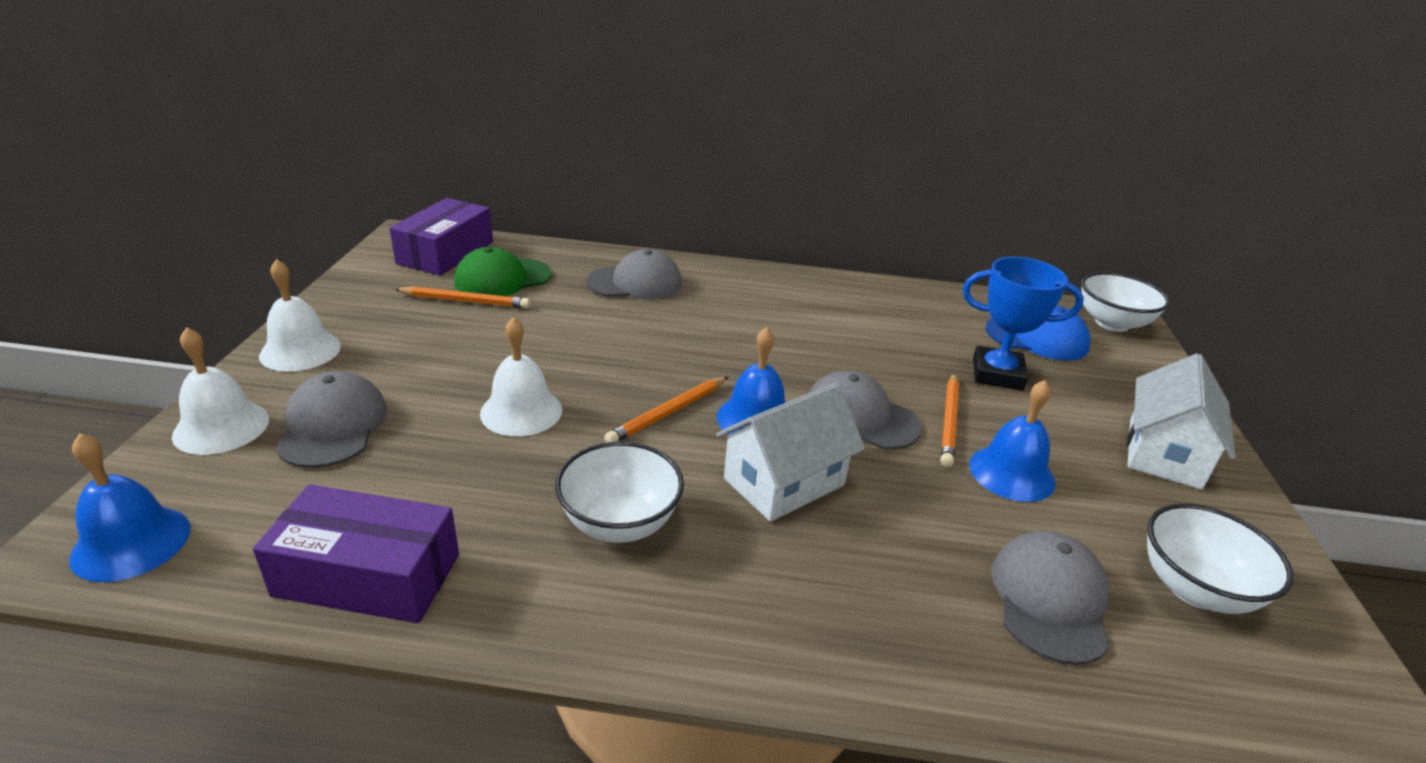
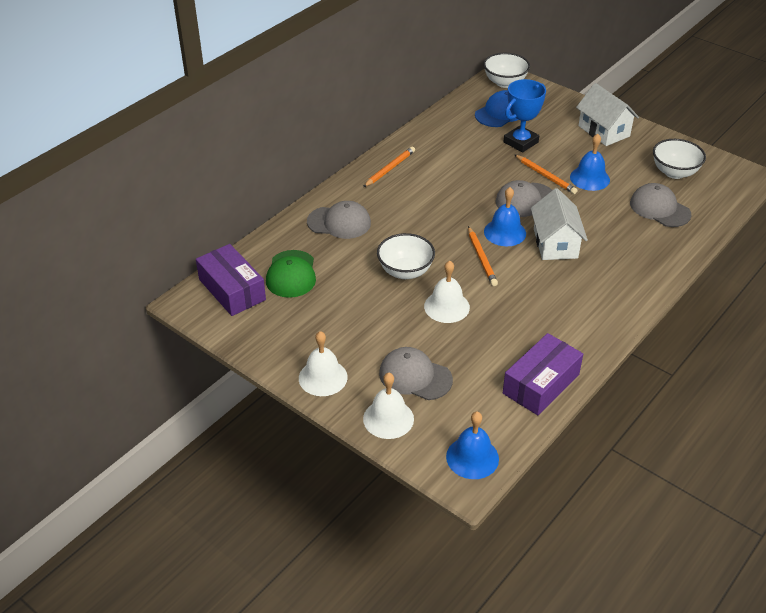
camera: 55 degrees left, 10 degrees up
(465, 301) = (310, 297): orange pencil -> orange pencil (390, 169)
(620, 523) = (552, 301): white bowl -> white bowl (405, 271)
(635, 283) = (339, 222): grey cap -> grey cap turned 75 degrees clockwise

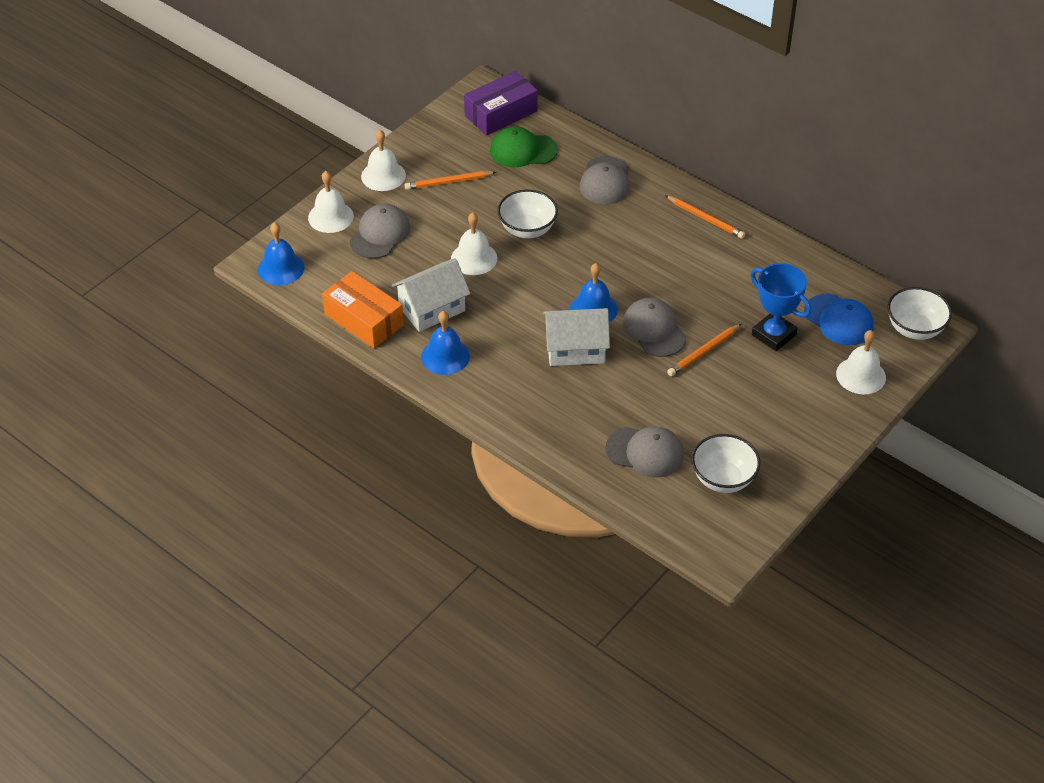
camera: 90 degrees right, 5 degrees up
(481, 258) = (549, 287): orange pencil -> orange pencil (448, 182)
(541, 384) = (364, 320): purple box -> orange box
(555, 107) = (861, 375): none -> white bell
(589, 178) = (703, 393): blue bell -> blue bell (445, 356)
(603, 131) = (810, 419): white house -> white house (432, 309)
(659, 208) = (645, 452): grey cap -> grey cap turned 60 degrees clockwise

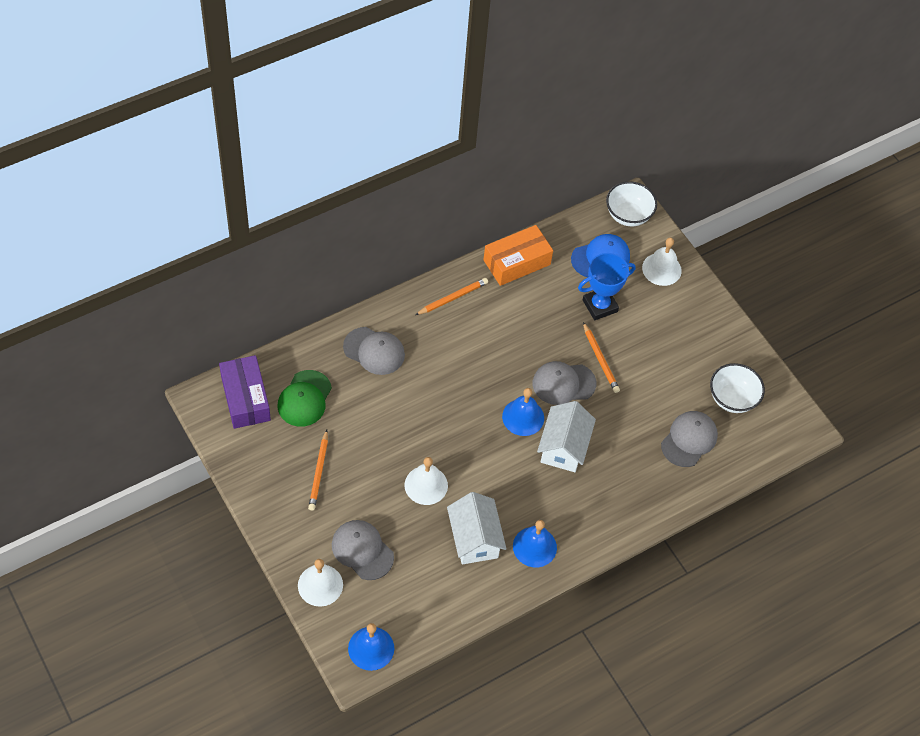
camera: 75 degrees left, 10 degrees up
(364, 320) = (466, 597): orange box -> orange box (517, 262)
(383, 175) = (284, 523): white bell -> none
(527, 229) = (408, 431): white bowl -> none

